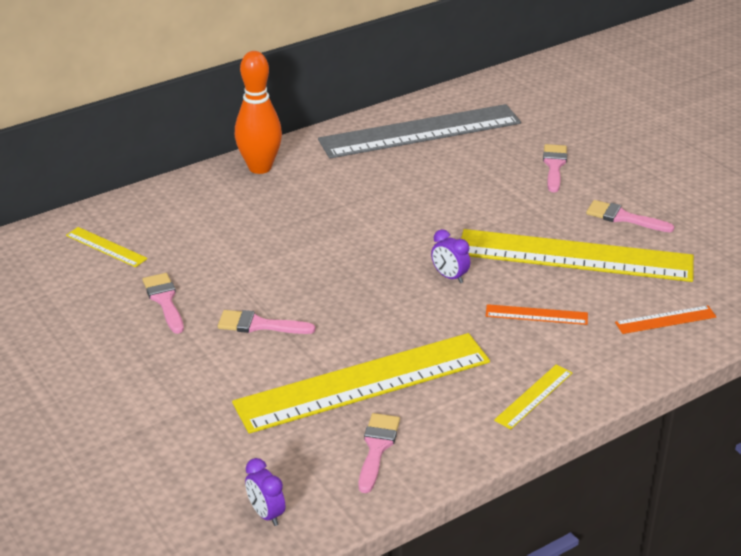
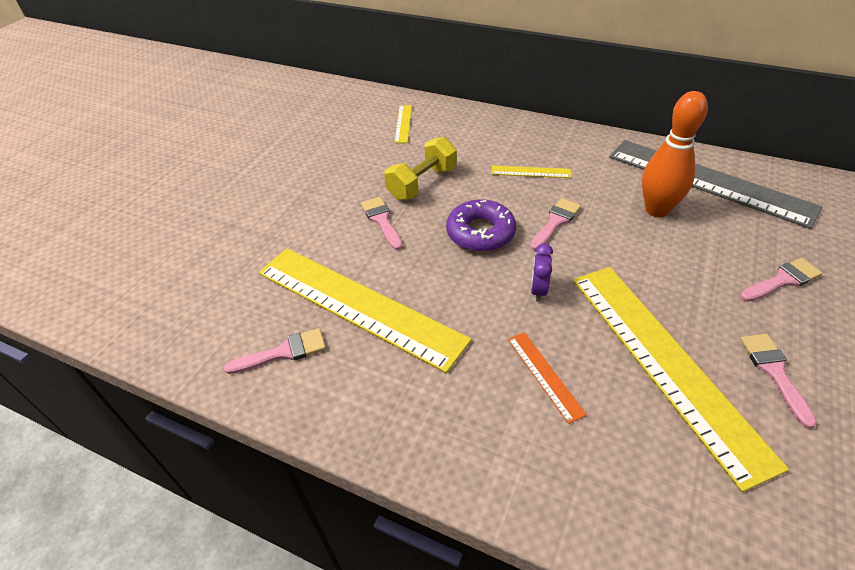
camera: 60 degrees right, 10 degrees up
(164, 300) = (371, 169): pink brush -> pink brush (556, 222)
(231, 277) = (422, 183): none -> yellow dumbbell
(260, 167) = (557, 135): orange bowling pin -> orange bowling pin (657, 210)
(266, 514) = (175, 326): purple clock -> none
(346, 274) = (480, 233): none -> purple donut
(534, 396) = (424, 431): yellow ruler -> yellow ruler (531, 172)
(665, 320) = (646, 495): orange ruler -> none

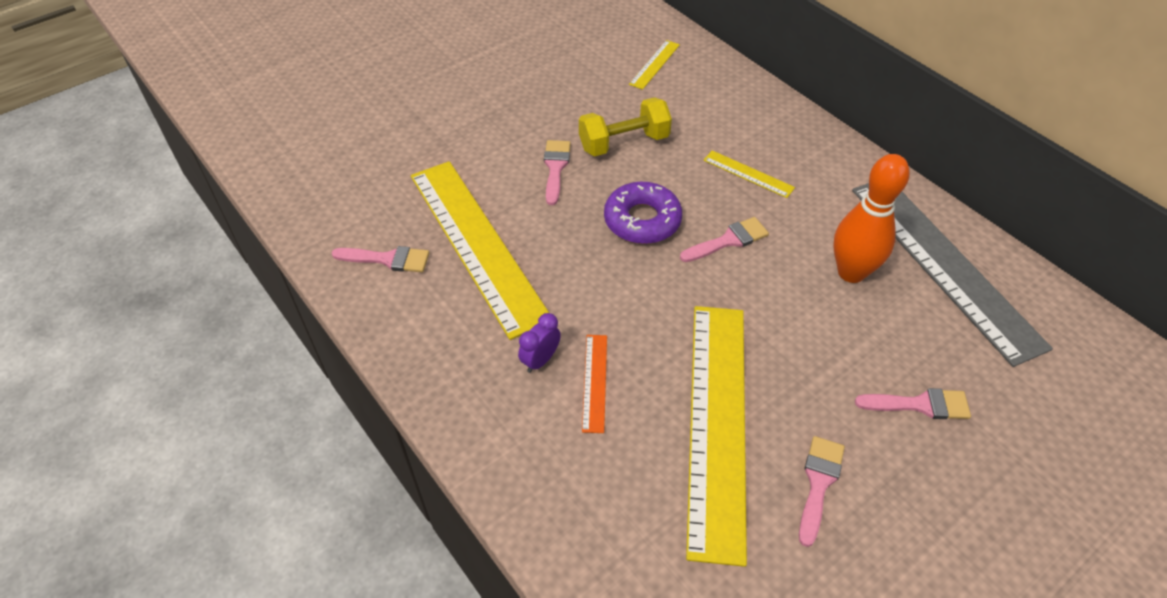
camera: 25 degrees right, 5 degrees up
(538, 290) = (653, 302): purple clock -> purple clock (540, 360)

